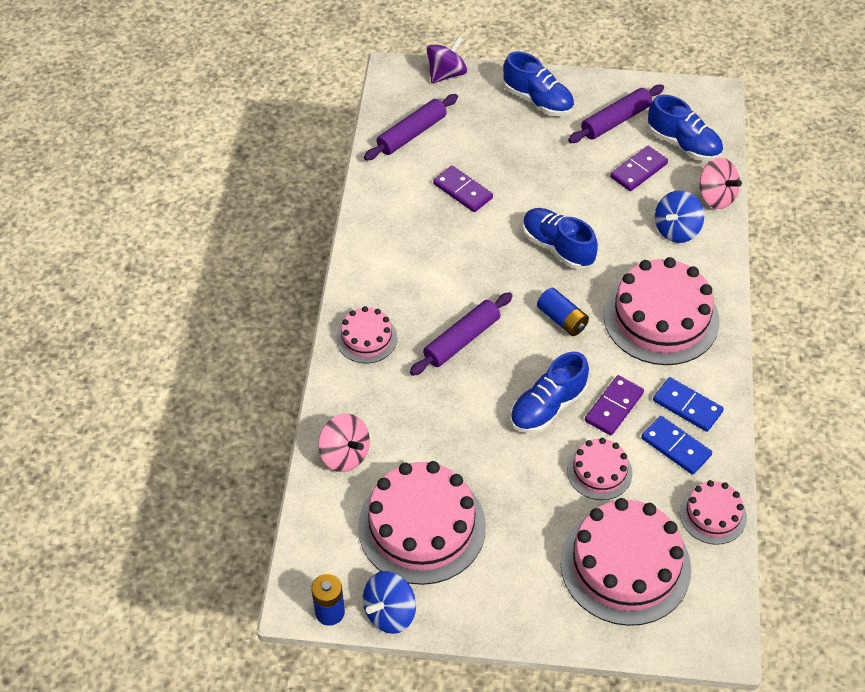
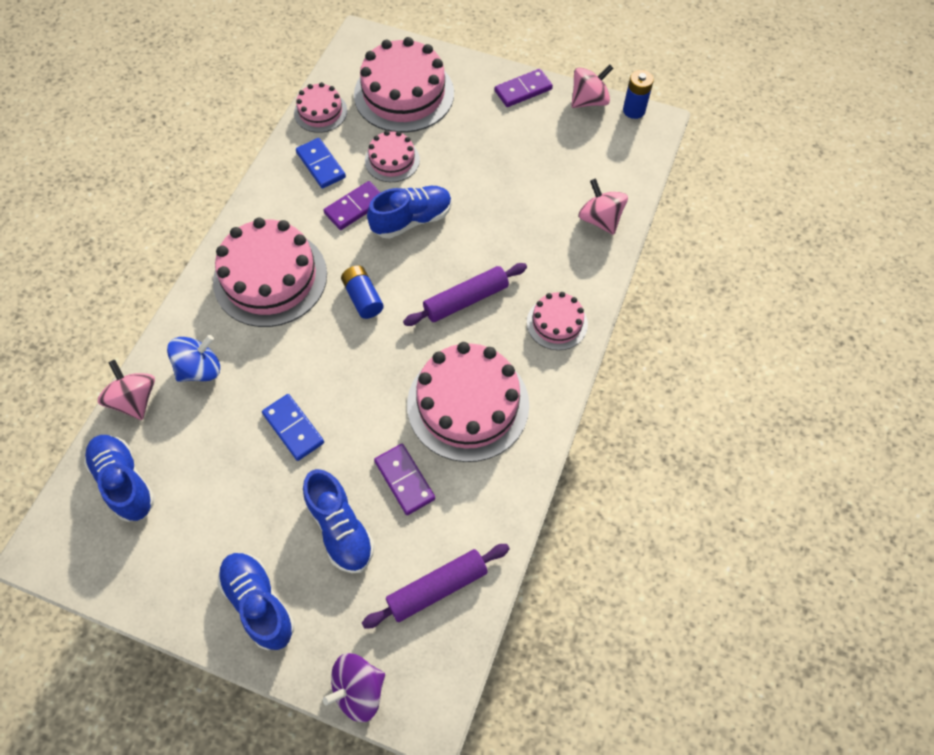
camera: 165 degrees left, 10 degrees up
(390, 613) = (589, 101): blue spinning top -> pink spinning top
(422, 526) = (549, 151): pink cake -> pink cake (468, 404)
(557, 247) = (332, 379): blue shoe -> blue shoe (341, 528)
(615, 121) = (182, 541): purple rolling pin -> none
(638, 170) = (196, 457): purple domino -> purple domino (523, 90)
(687, 406) = (293, 194): blue domino -> blue domino (293, 428)

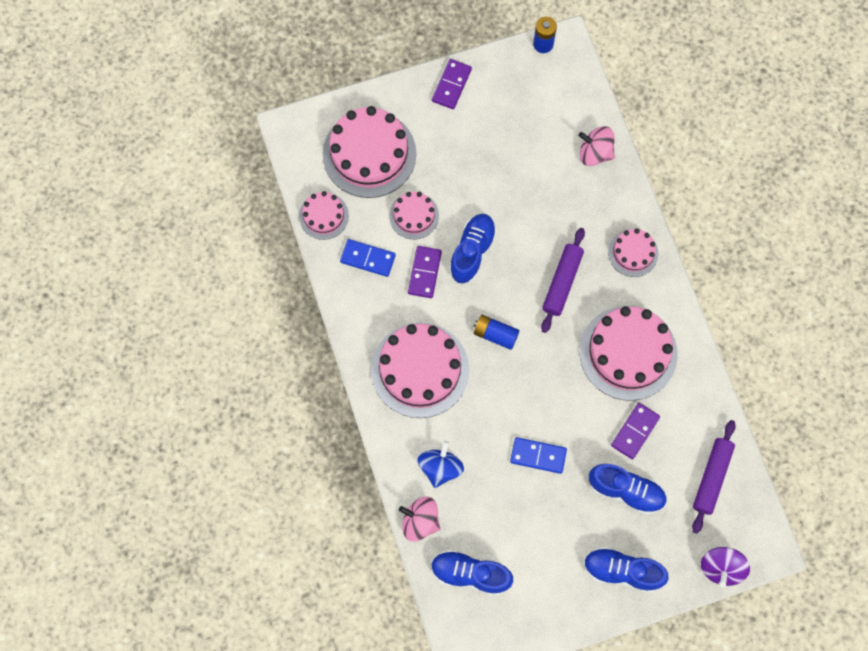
camera: 40 degrees left, 10 degrees up
(404, 480) = (635, 431): purple domino -> purple domino turned 75 degrees counterclockwise
(589, 101) = (505, 59): pink spinning top -> none

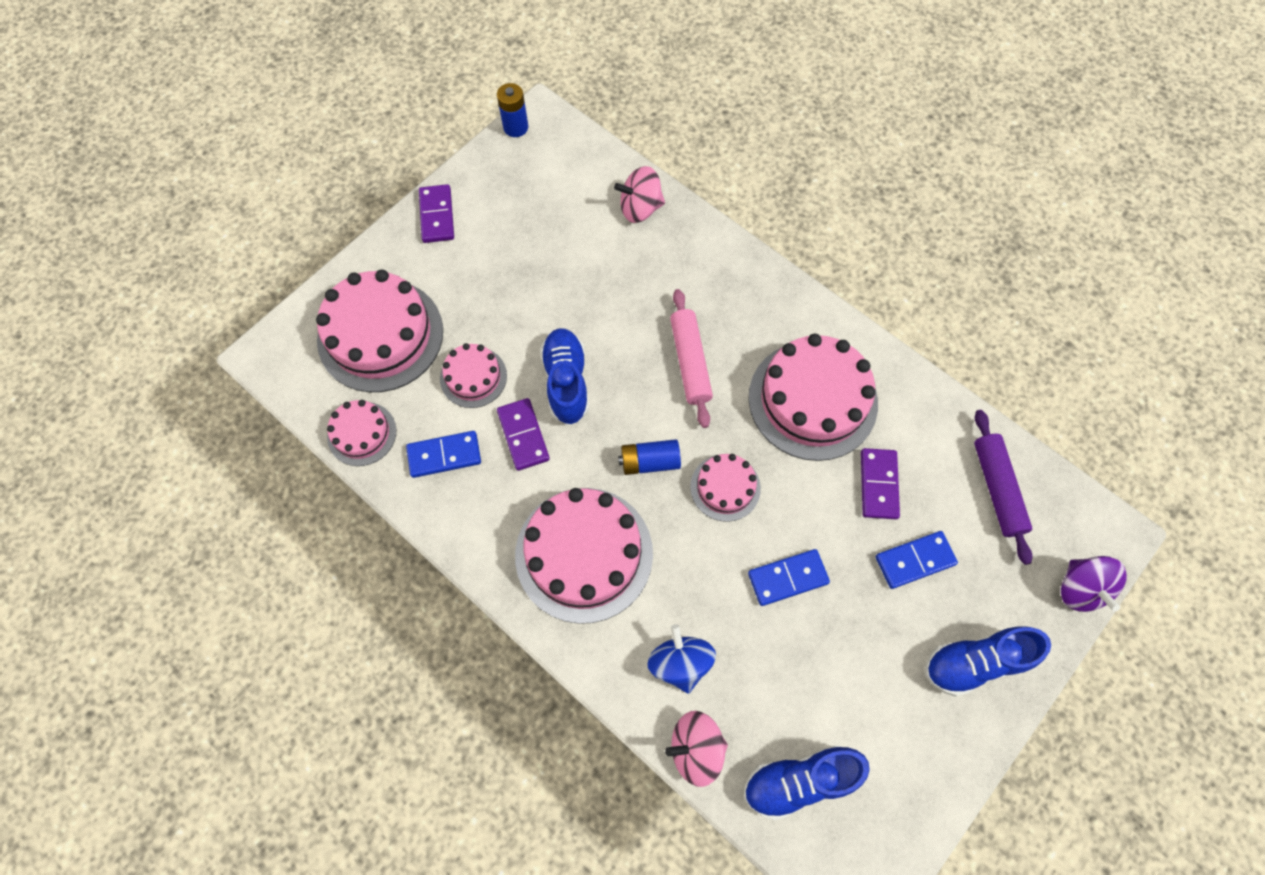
camera: 30 degrees left, 5 degrees down
(562, 282) = (690, 362): purple rolling pin -> pink rolling pin
(626, 491) = (915, 560): blue shoe -> blue domino
(633, 253) = (747, 290): pink cake -> pink cake (725, 487)

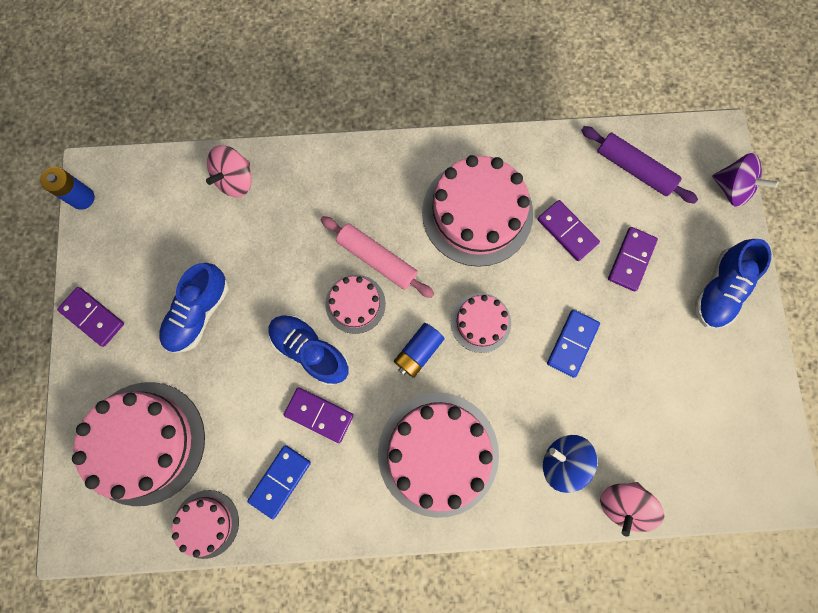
camera: 45 degrees left, 10 degrees up
(473, 377) = (243, 408): pink cake -> pink cake (355, 304)
(799, 781) = (694, 460): blue shoe -> blue shoe (199, 313)
(915, 560) = (631, 260): blue domino -> purple domino

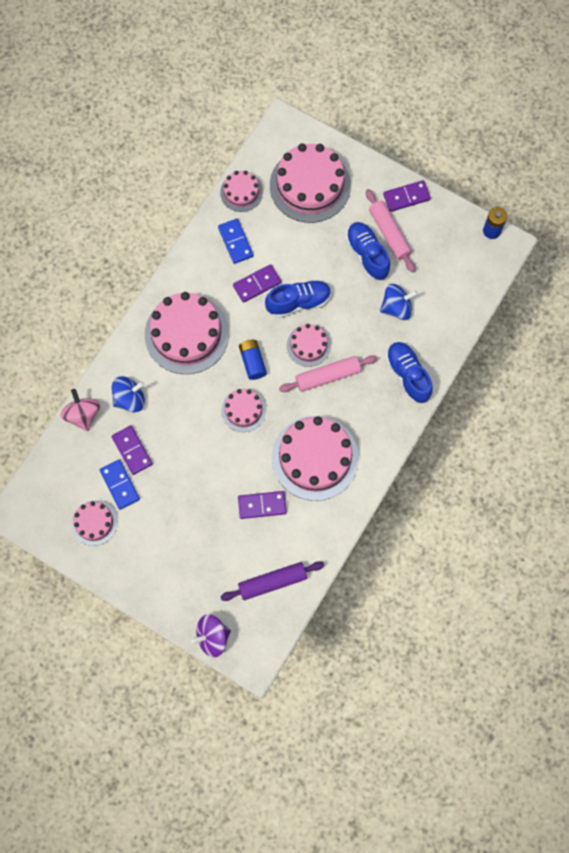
camera: 125 degrees right, 5 degrees down
(155, 306) = (389, 234): none -> pink rolling pin
(236, 180) = (442, 325): pink spinning top -> none
(245, 239) = (396, 308): none -> blue spinning top
(572, 343) = (191, 455): blue domino -> blue domino (120, 485)
(631, 260) = (214, 531): purple domino -> purple domino (132, 450)
(718, 290) = (155, 571): blue shoe -> blue shoe (407, 375)
(724, 393) = (94, 522): none -> pink cake

